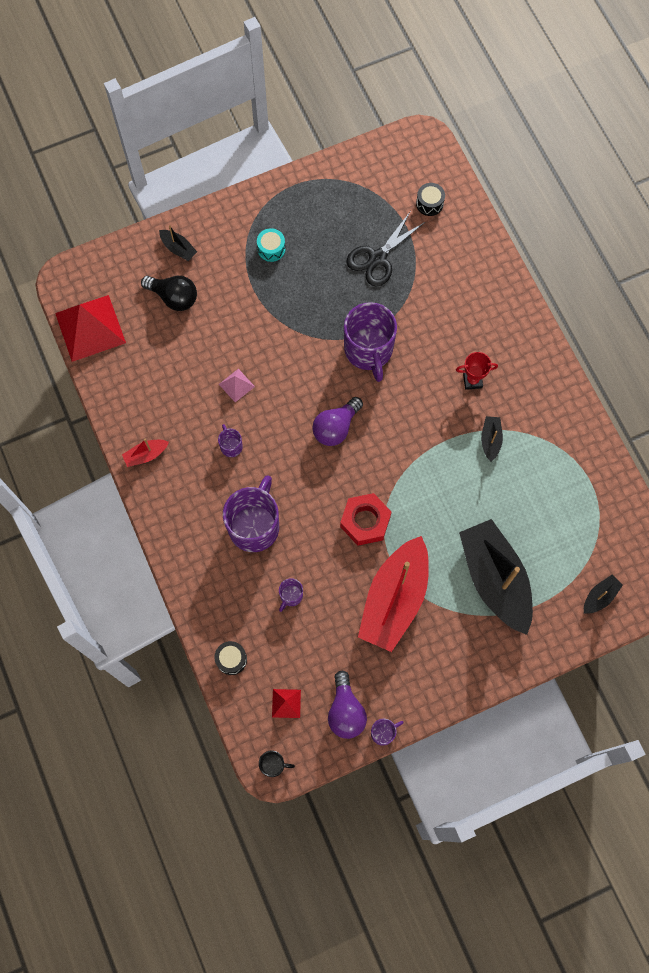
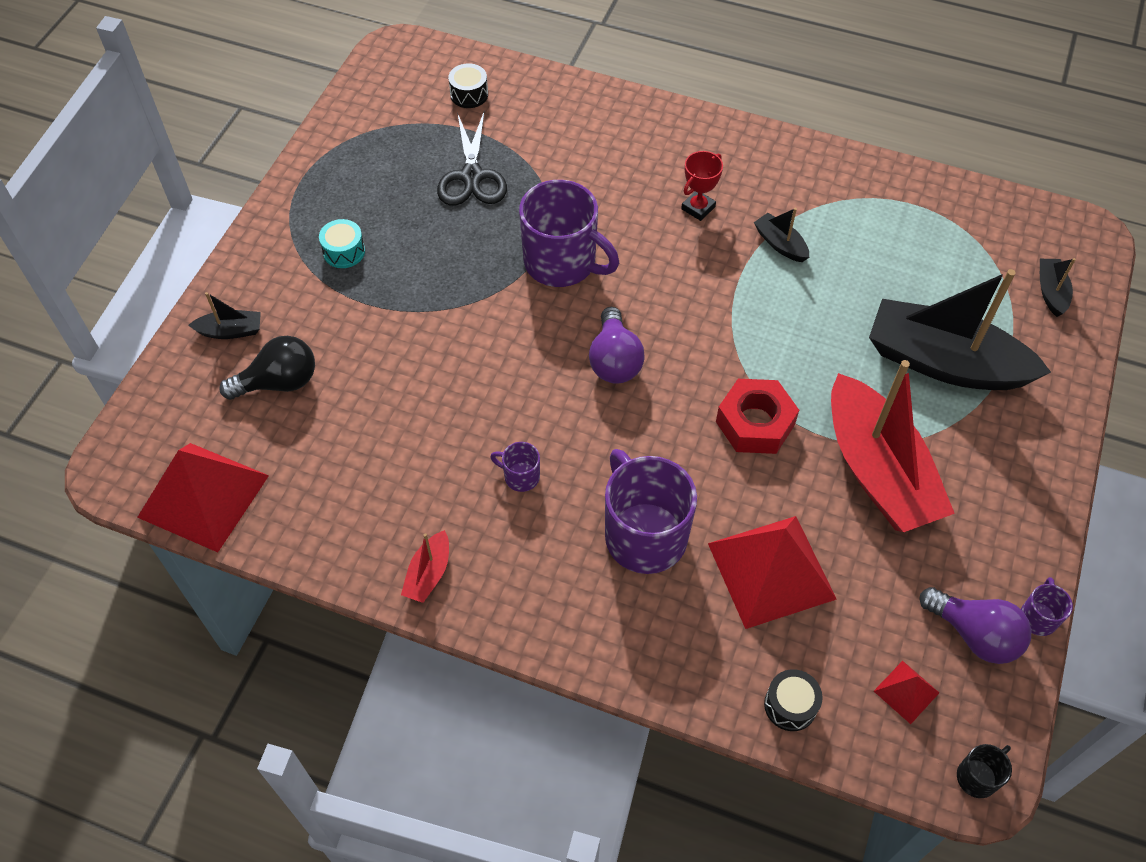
camera: 45 degrees left, 15 degrees down
(236, 385) = (455, 410): pink pyramid -> none
(291, 596) = (771, 571): purple mug -> red pyramid

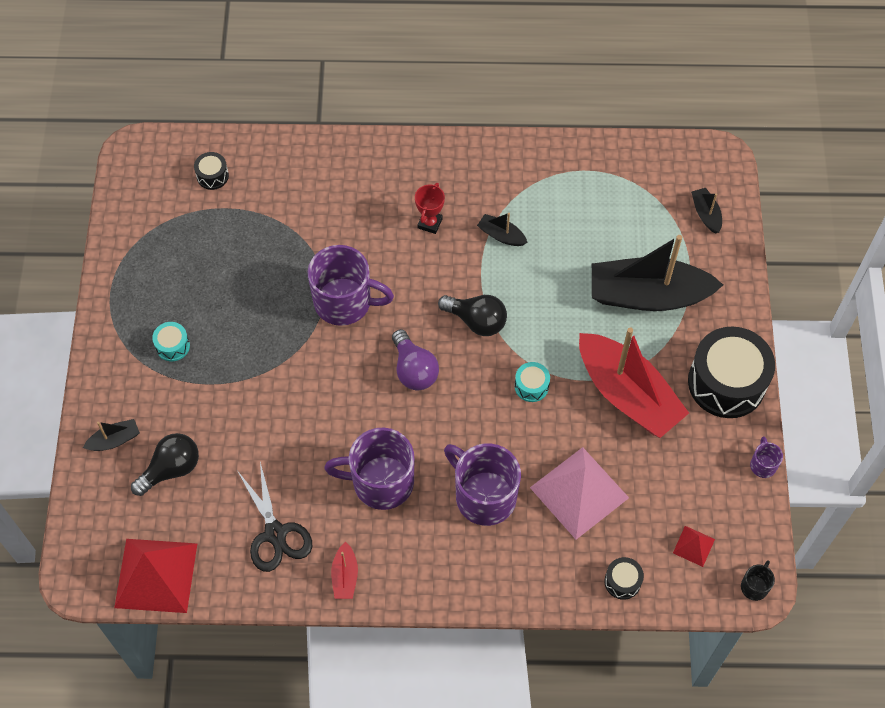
camera: 20 degrees left, 5 degrees up
(472, 176) = (245, 249): black scissors -> black scissors (275, 533)
(520, 476) = (381, 482): purple mug -> purple mug, size x2.26
(713, 329) = (476, 321): none -> black light bulb
(755, 423) = (531, 386): red nut -> turquoise drum
(771, 571) = (579, 492): red pyramid -> pink pyramid
(974, 634) = (725, 491): purple light bulb -> none
(1018, 497) = (726, 382): none -> black drum

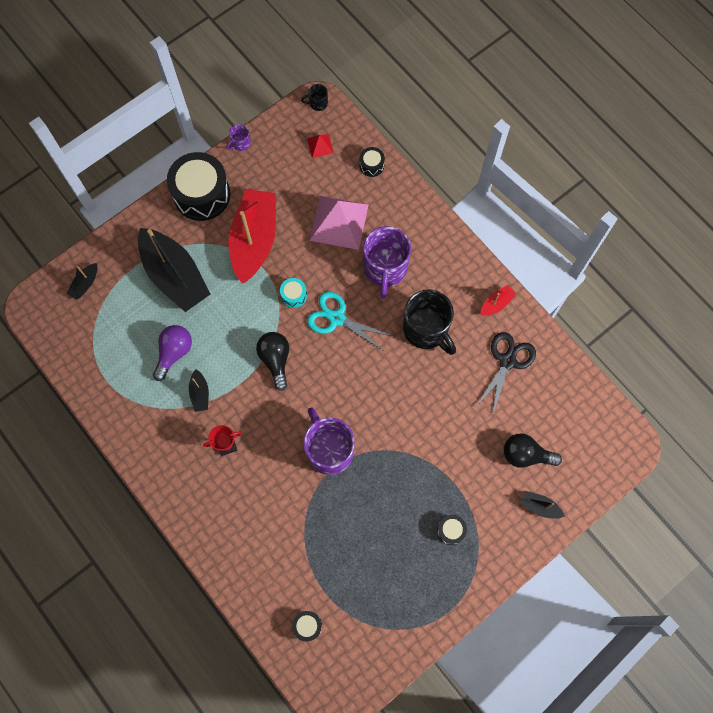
camera: 130 degrees left, 10 degrees up
(156, 575) = (590, 404): red pyramid -> none
(172, 346) = (450, 530): turquoise drum -> black drum
(381, 482) = (426, 330): purple mug -> black mug
(414, 370) = (340, 370): purple light bulb -> purple light bulb (174, 353)
(470, 407) = (336, 318): none -> turquoise scissors

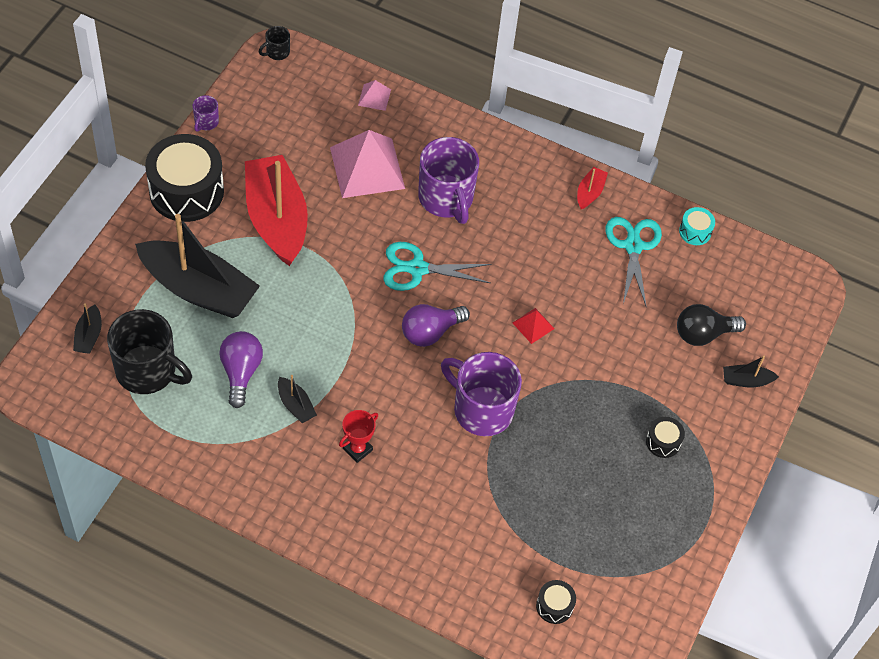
camera: 30 degrees left, 15 degrees down
(275, 360) = (368, 337): black light bulb -> none
(294, 295) = (354, 262): turquoise drum -> turquoise drum (695, 231)
(320, 145) = (303, 95): red pyramid -> red pyramid (533, 325)
(322, 373) = (430, 332): none -> purple light bulb
(371, 165) = (374, 97): black drum -> pink pyramid
(426, 330) = (526, 245): black mug -> black mug (148, 371)
(507, 361) = (633, 246): black scissors -> turquoise scissors

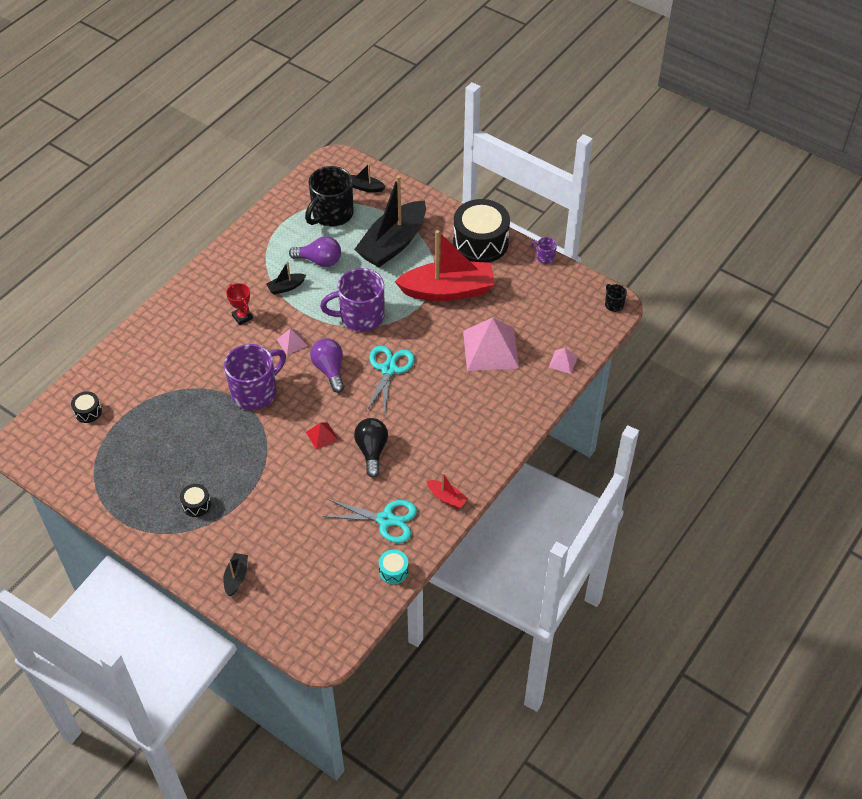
camera: 105 degrees right, 5 degrees down
(392, 382) = (292, 342): none -> pink pyramid
(446, 198) = (453, 396): purple mug -> purple mug (360, 317)
(703, 334) = (288, 554): black light bulb -> black light bulb (372, 451)

